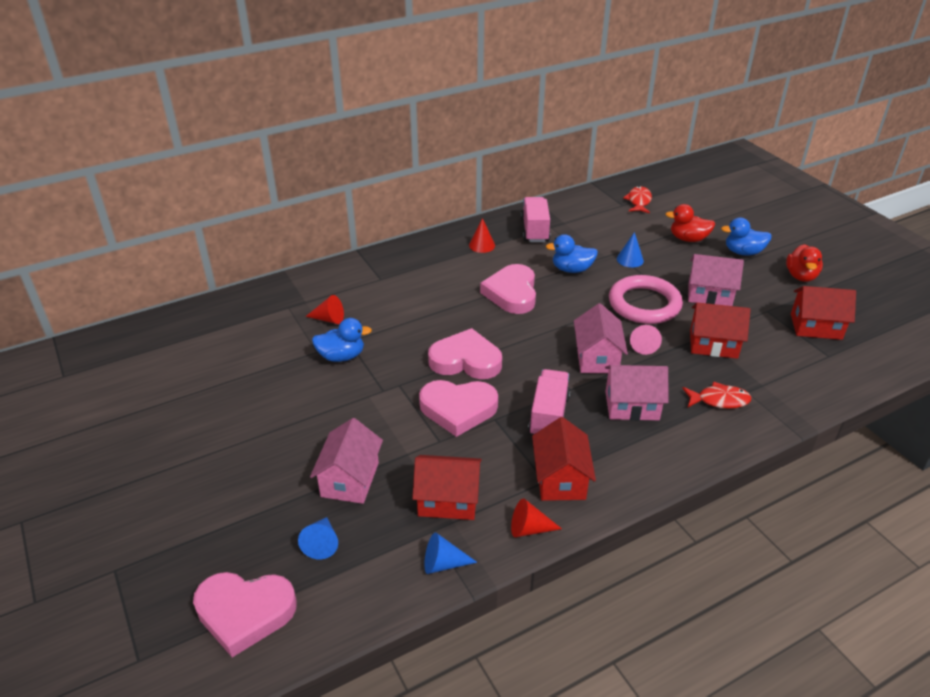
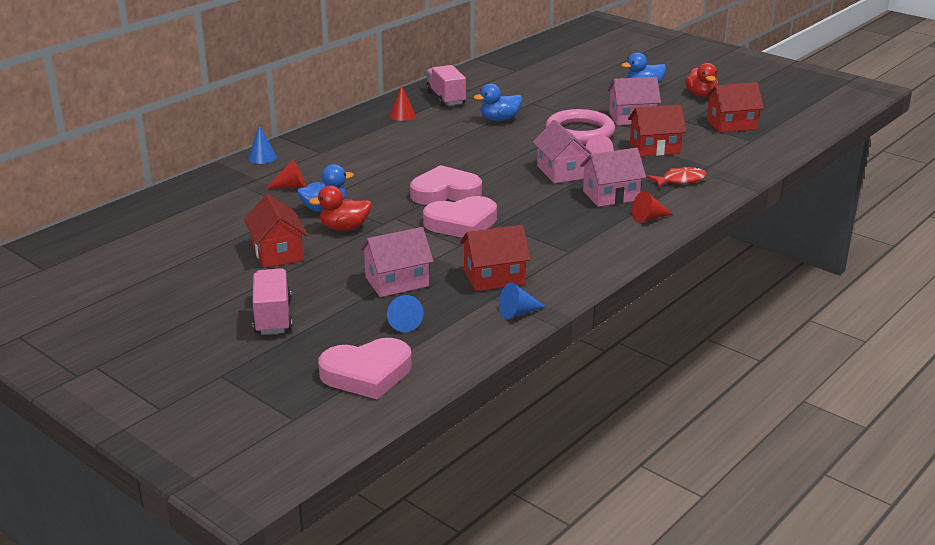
camera: 20 degrees left, 10 degrees down
(350, 479) = (397, 282): pink house -> pink house turned 75 degrees clockwise
(512, 293) = (455, 143): pink heart -> none
(529, 529) = (575, 280): red cone -> red cone (648, 218)
(548, 416) = (544, 213): pink truck -> pink truck (273, 317)
(560, 479) = (581, 248): red house -> red house (277, 253)
(630, 259) = (547, 105): blue cone -> blue cone (262, 157)
(639, 201) = (529, 66): red fish -> none
(688, 239) = (590, 85): red duck -> red duck (344, 228)

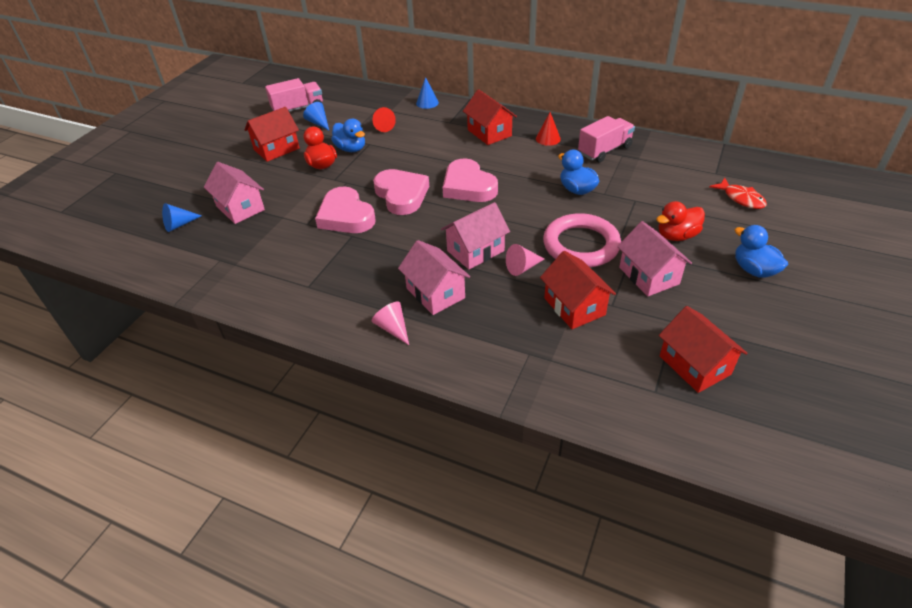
camera: 75 degrees right, 15 degrees up
(273, 317) = (187, 171): pink truck -> pink truck (298, 109)
(367, 373) = (110, 226): pink heart -> pink heart (468, 186)
(494, 277) = (253, 253): red house -> red house (489, 133)
(518, 313) = (195, 278): blue cone -> blue cone (318, 123)
(648, 218) = (393, 328): red cone -> pink cone
(680, 180) = (497, 340): red fish -> red fish (741, 198)
(701, 95) = (772, 324): red duck -> red duck (676, 236)

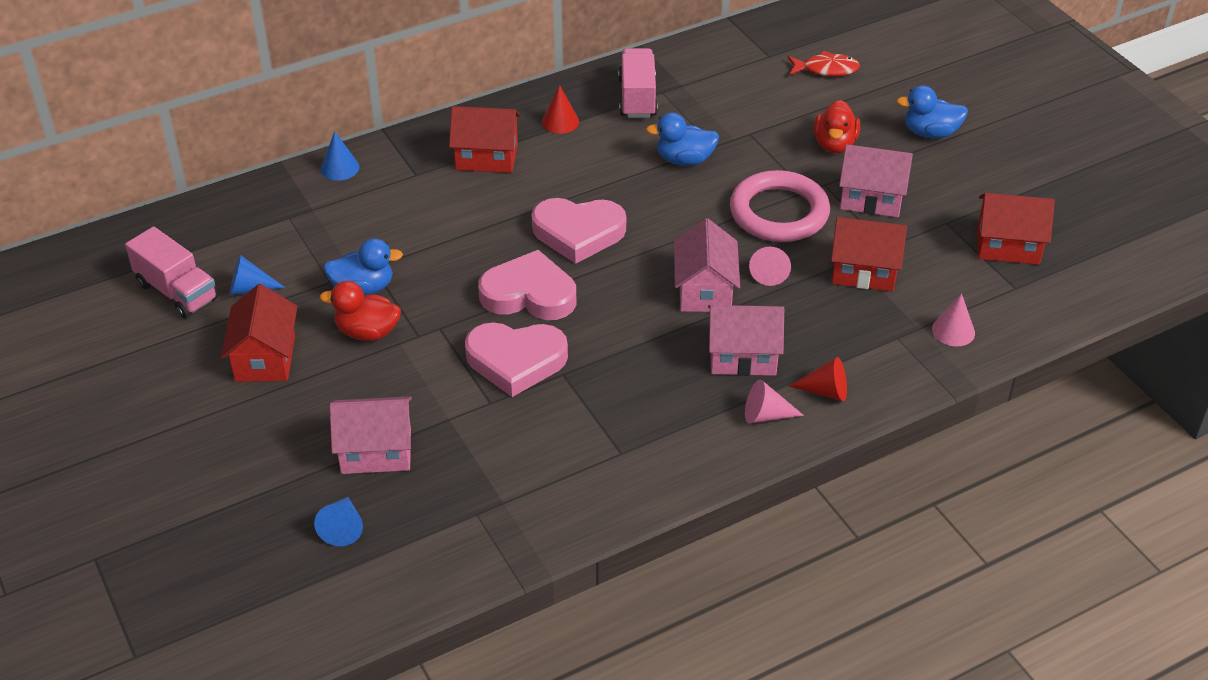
camera: 55 degrees left, 0 degrees up
(298, 109) = (177, 291): pink truck -> pink truck turned 120 degrees clockwise
(382, 126) = (345, 235): red cone -> red cone (825, 391)
(568, 379) = (953, 331): none -> pink cone

